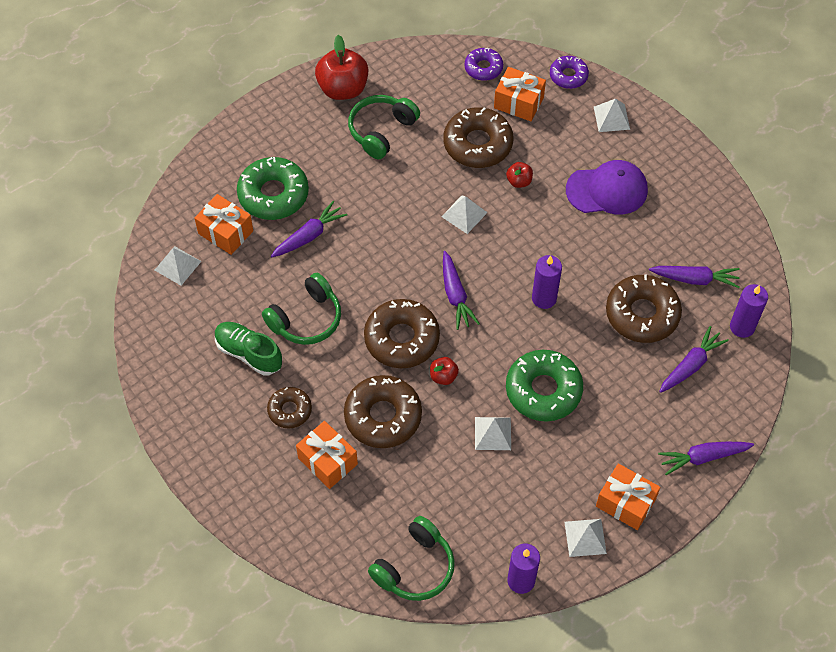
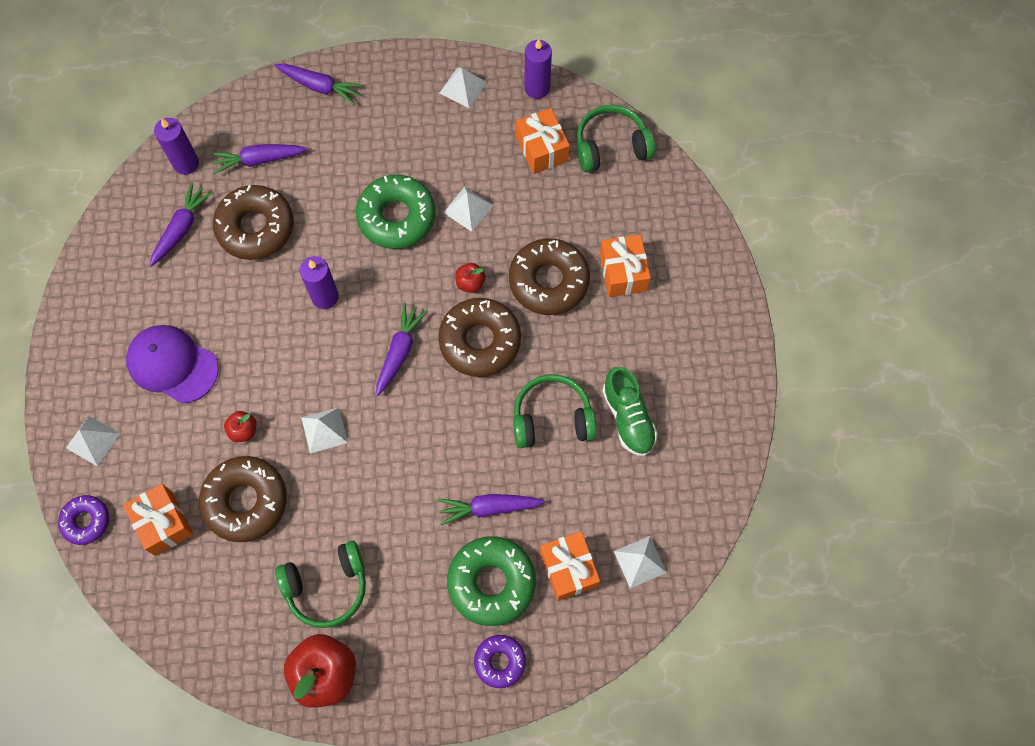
camera: 145 degrees left, 10 degrees up
(290, 410) = (626, 338): brown donut -> none
(483, 68) = (160, 594): purple donut -> purple donut (500, 662)
(625, 503) = (410, 92): orange gift -> orange gift (542, 149)
(695, 279) = (181, 228): purple carrot -> purple carrot turned 75 degrees clockwise

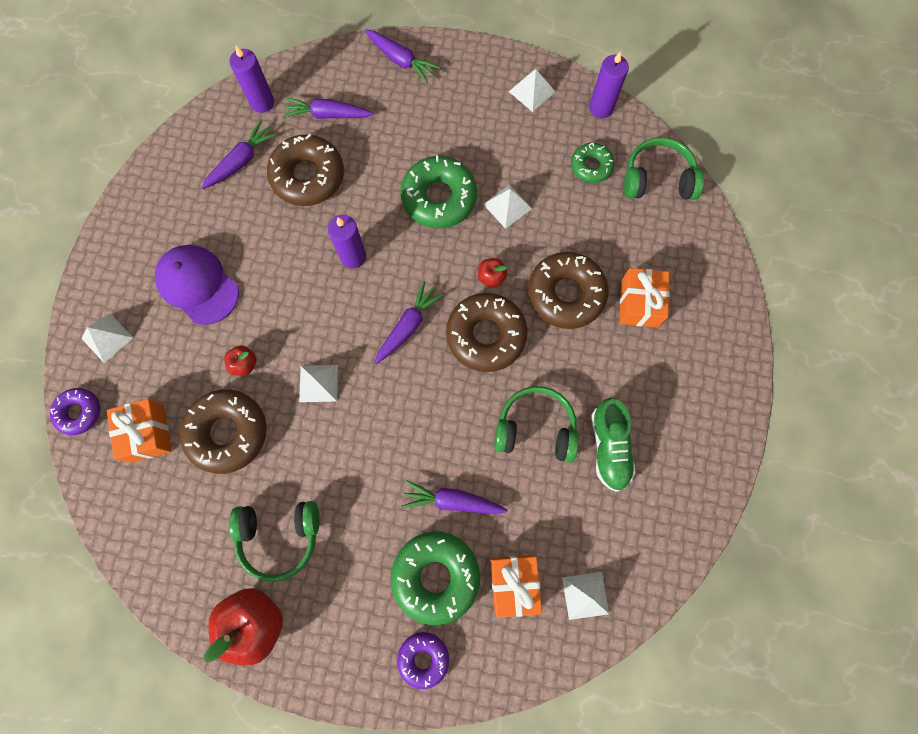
camera: 15 degrees right, 5 degrees up
(542, 149) = (591, 166): orange gift -> green donut

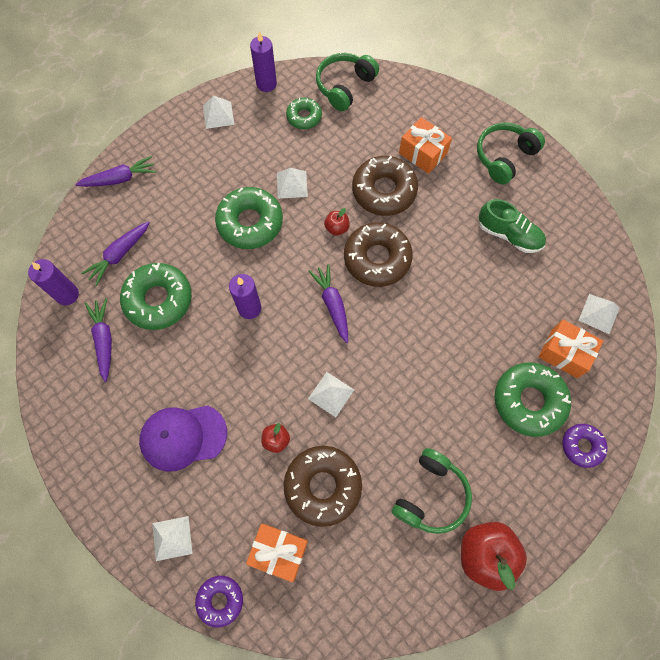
camera: 55 degrees left, 5 degrees down
(308, 176) = (158, 300): brown donut -> green donut
(452, 501) = (482, 356): purple carrot -> none
(535, 428) = (465, 270): green headphones -> green headphones (504, 157)

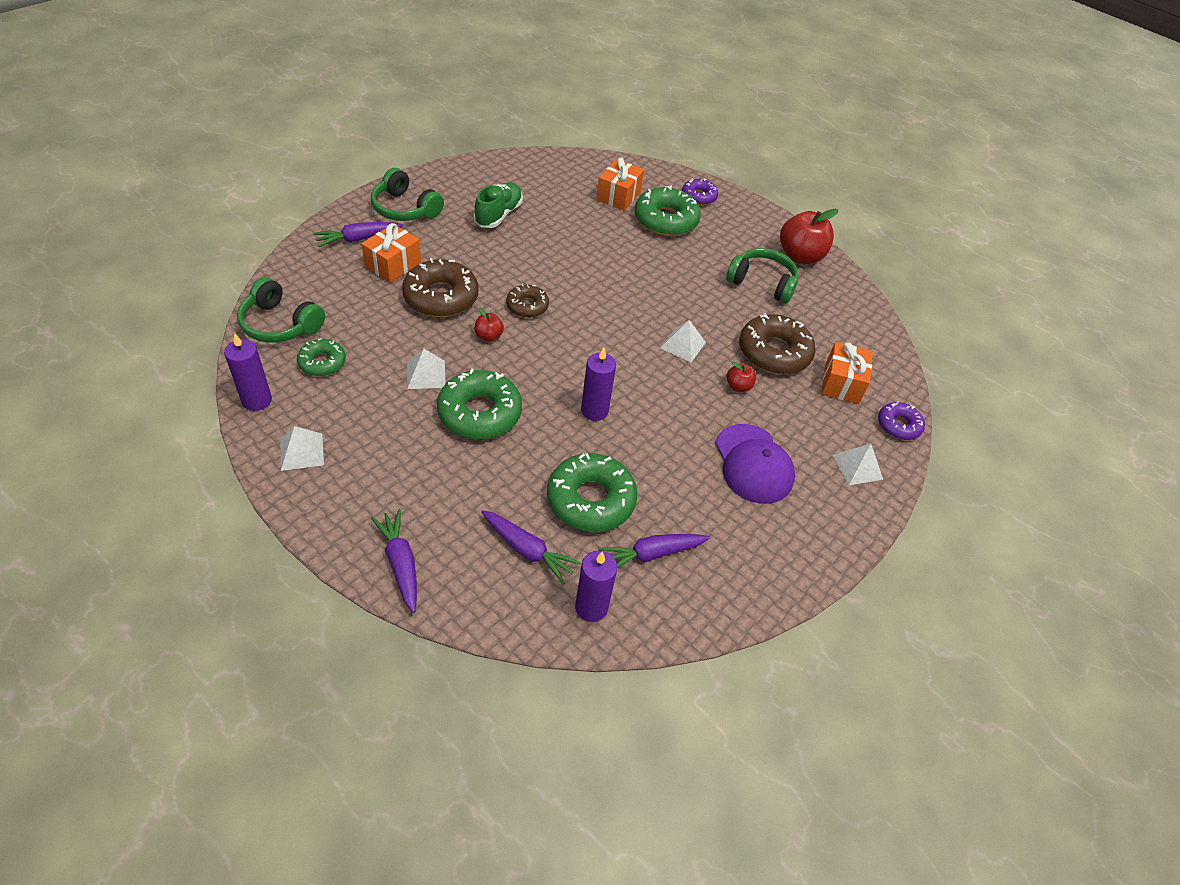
camera: 100 degrees left, 20 degrees down
(332, 304) = (584, 342): purple carrot -> purple carrot (358, 239)
(377, 258) = (527, 306): brown donut -> brown donut, size x0.57
(599, 314) = (578, 173): white pyramid -> none

